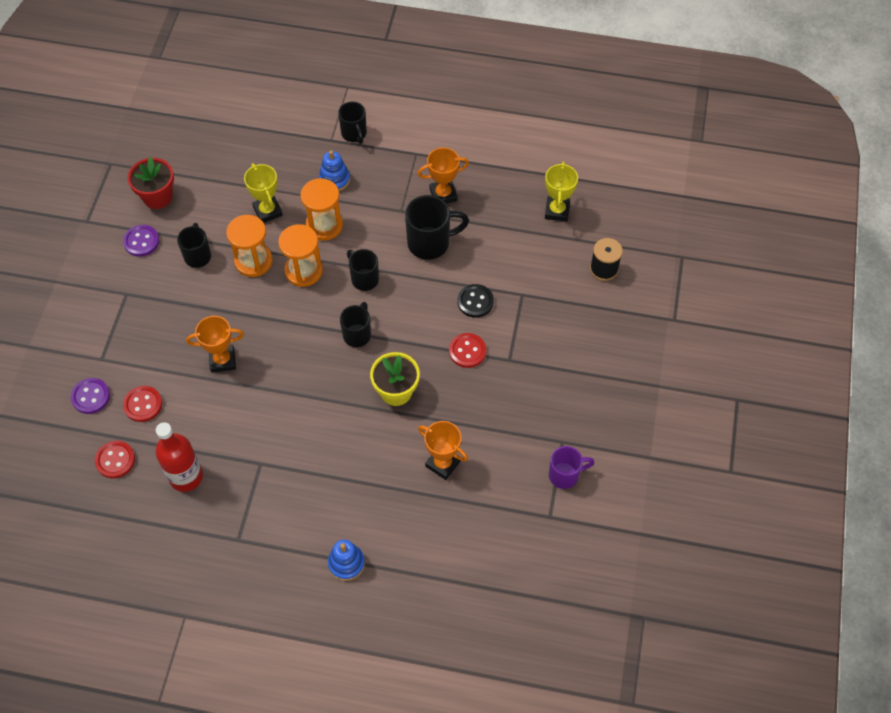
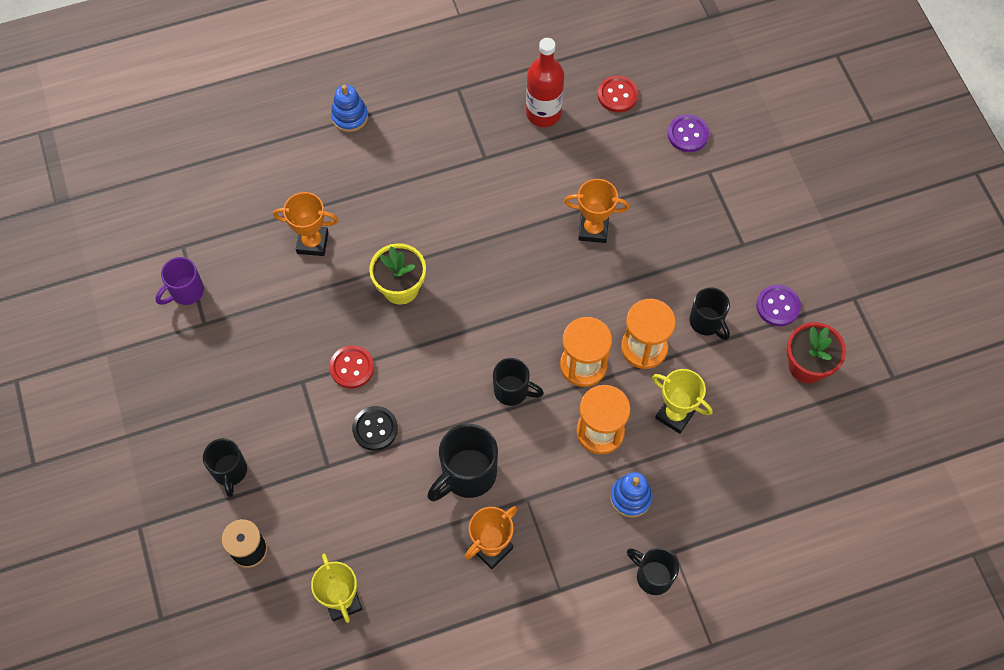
camera: 150 degrees right, 5 degrees up
(143, 404) = (634, 152): red button -> none
(222, 360) = (593, 229): orange trophy -> orange trophy turned 45 degrees clockwise
(357, 334) = (478, 326): black mug -> black mug (230, 471)

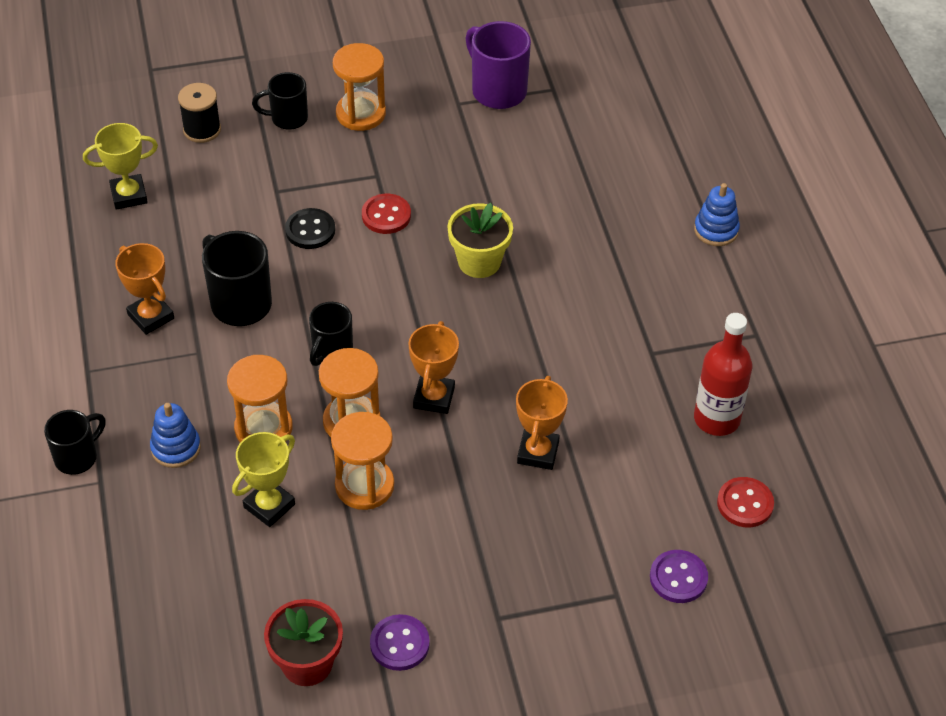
camera: 95 degrees right, 15 degrees down
(186, 292) = (497, 90): purple mug -> purple mug, size x1.54
(221, 406) = (361, 114): none -> orange hourglass
(312, 242) = (546, 190): orange trophy -> orange trophy (434, 397)
(706, 322) = (388, 558): black mug -> none

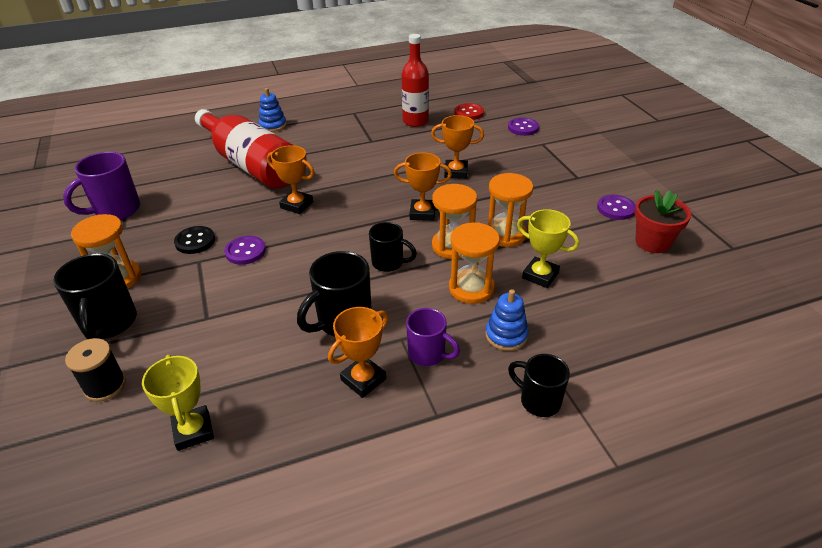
camera: 95 degrees left, 10 degrees down
(168, 373) = (428, 354): none -> purple mug
(287, 118) = (109, 324): black mug -> black mug, size x1.54
(310, 230) = (258, 290): black button -> black button (195, 241)
(386, 215) = (245, 251): red button -> purple button
(479, 262) = (297, 205): yellow flower pot -> orange trophy
(595, 209) = (250, 164): none -> red bottle

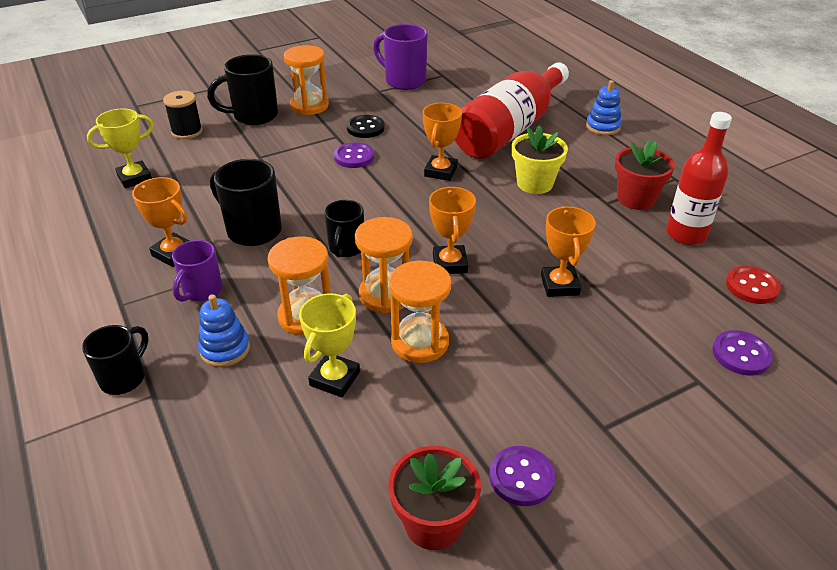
camera: 80 degrees right, 0 degrees up
(335, 164) = (534, 183): none -> yellow flower pot
(371, 130) = (636, 199): none -> red flower pot

